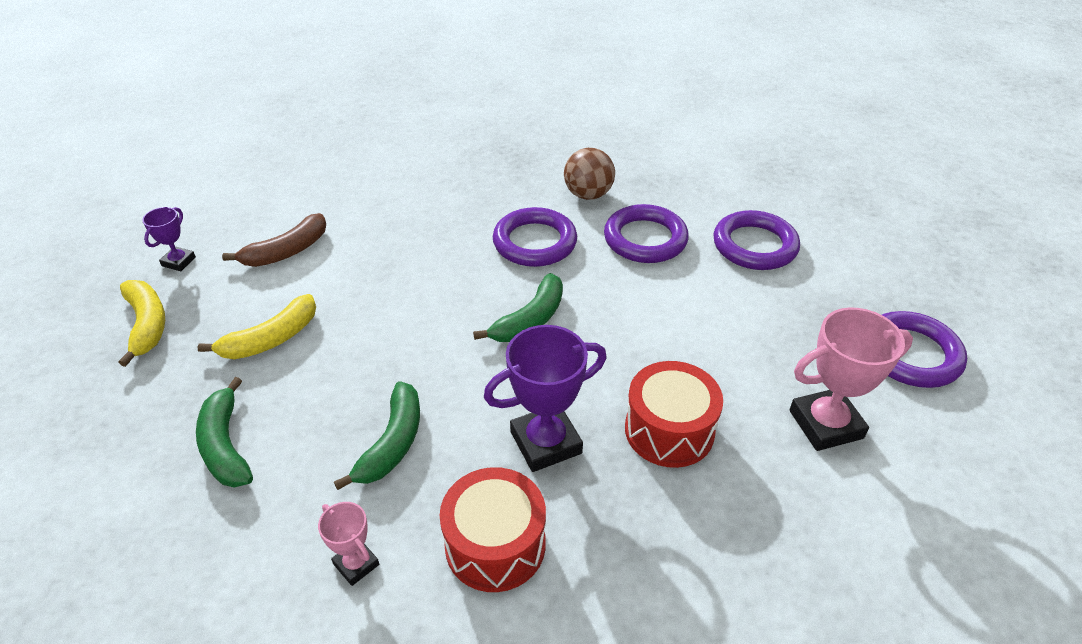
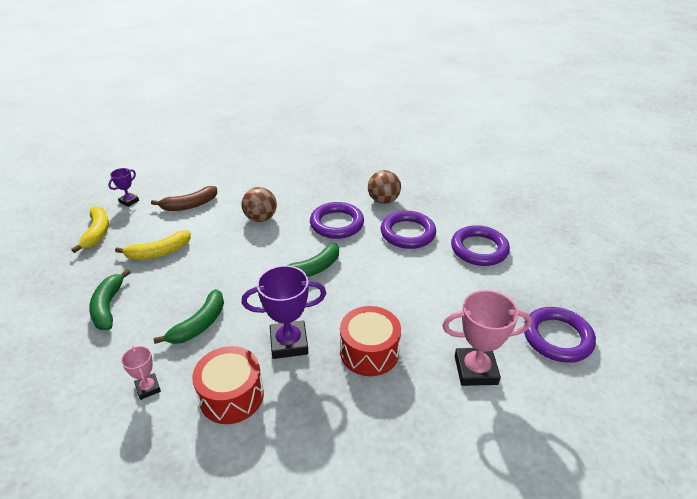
camera: 15 degrees right, 5 degrees down
(413, 253) = (260, 218): none -> brown ball

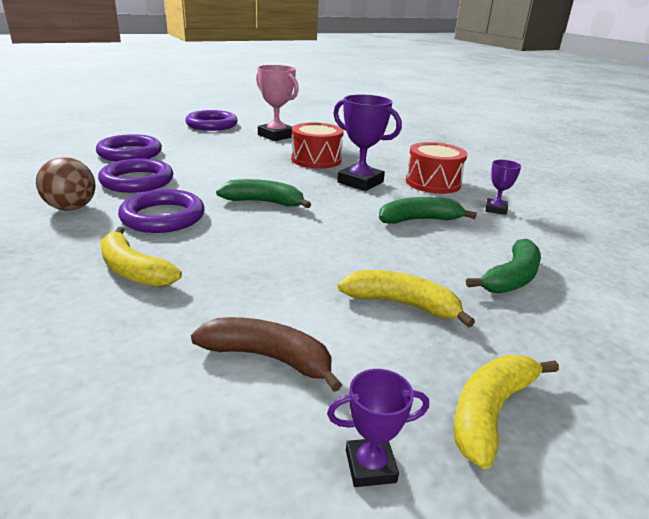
camera: 135 degrees left, 10 degrees down
(148, 388) = (496, 209): pink trophy -> purple trophy
(260, 218) = (215, 268): brown ball -> none
(289, 198) = (133, 270): none -> yellow banana

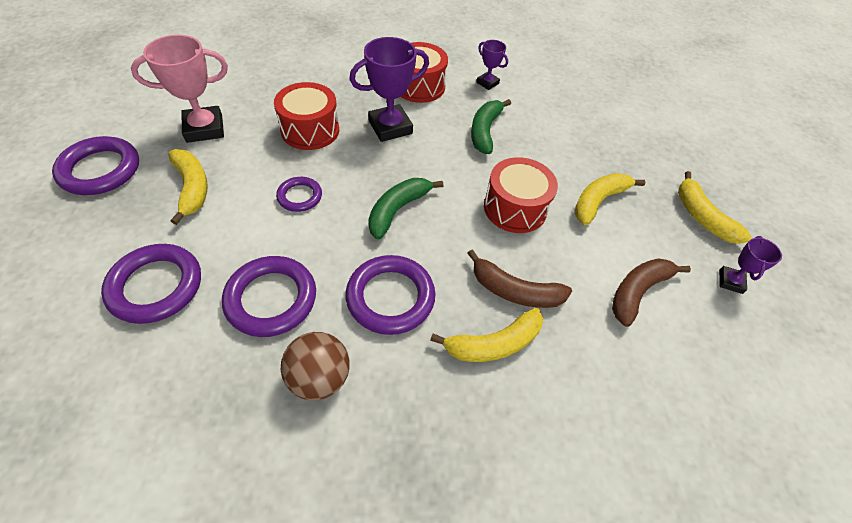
camera: 65 degrees left, 25 degrees up
(208, 270) = (514, 291): none -> brown banana
(219, 144) = (192, 188): none -> yellow banana
(242, 170) = (300, 196): none -> purple ring
(326, 253) = (515, 208): none -> red drum
(511, 278) = (585, 135): green banana -> none

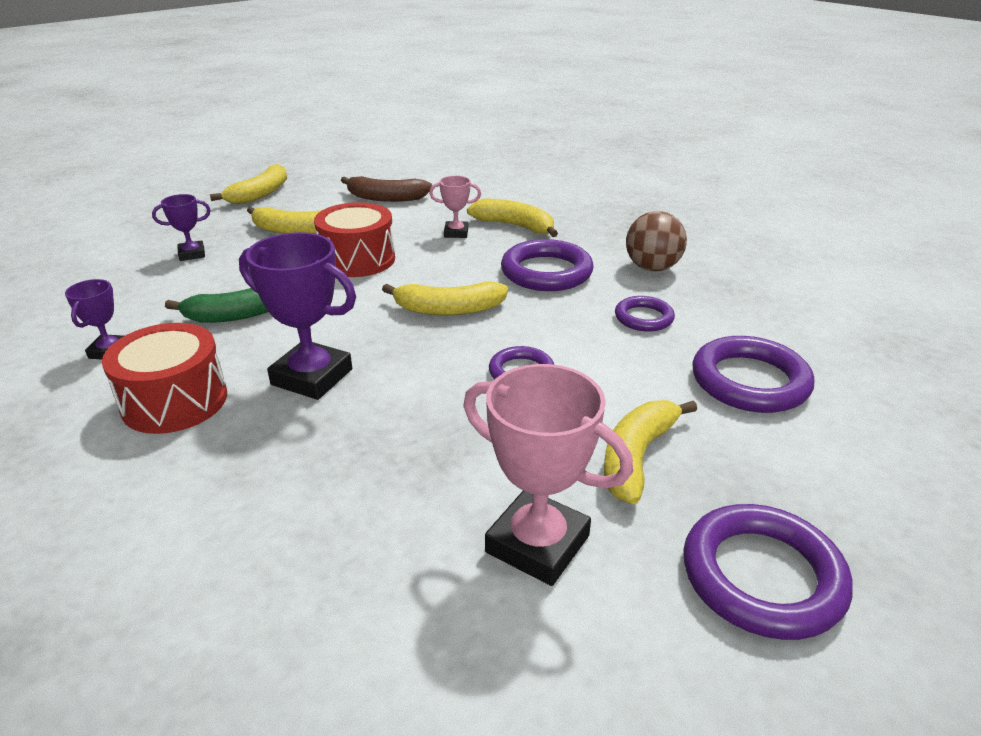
camera: 125 degrees left, 20 degrees down
(271, 299) = (643, 318): purple ring -> purple ring, size x0.58
(310, 130) = (401, 436): red drum -> none
(398, 210) = (448, 309): green banana -> yellow banana
(514, 291) = (456, 233): brown banana -> pink trophy
(730, 281) = (328, 176): purple trophy -> purple trophy (192, 254)

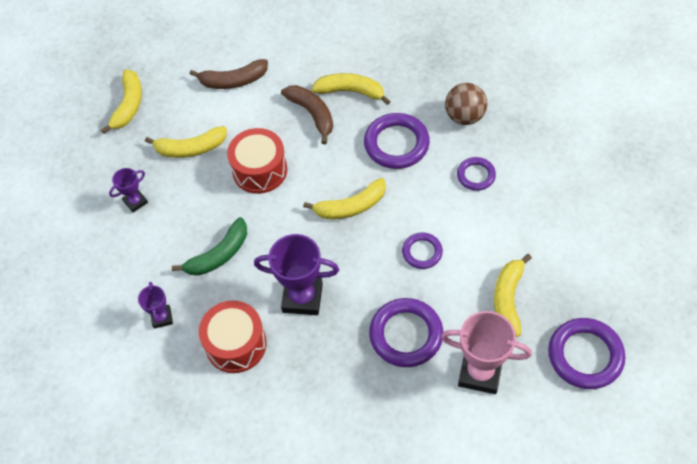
camera: 15 degrees left, 25 degrees up
(456, 233) = (312, 114): pink trophy -> brown banana
(749, 381) = (552, 217): purple ring -> purple ring (406, 335)

